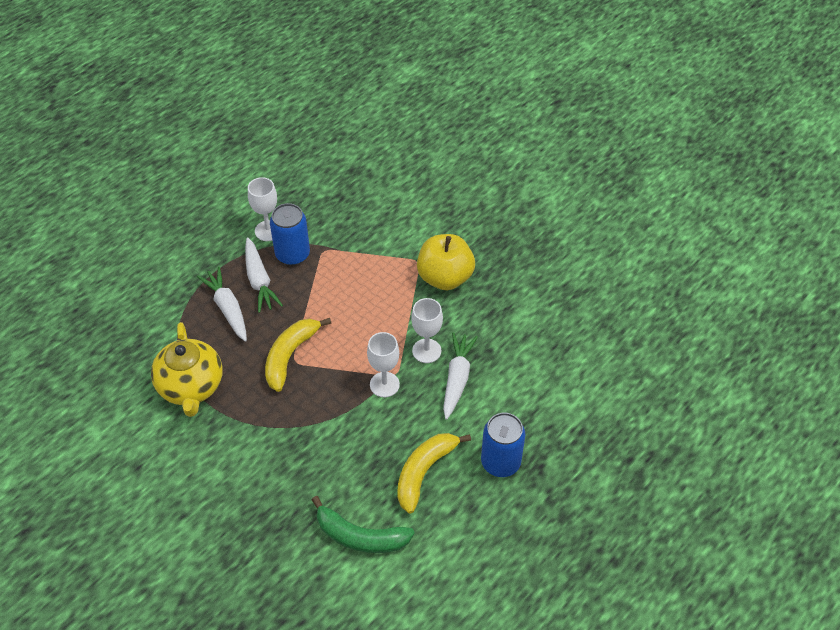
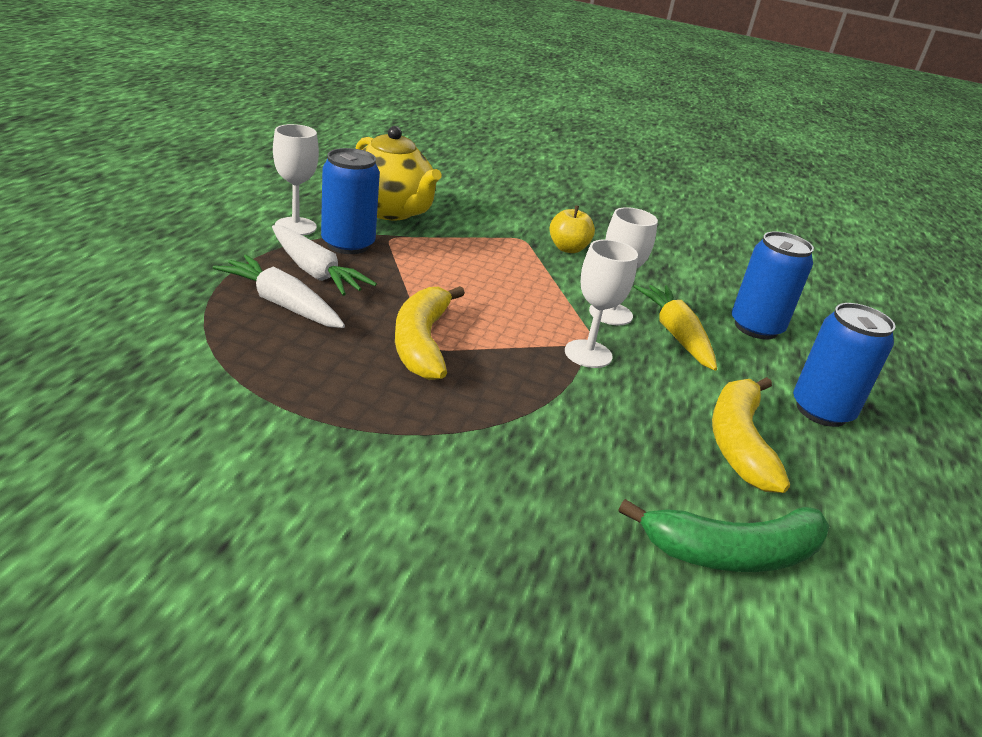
camera: 30 degrees left, 20 degrees down
(191, 387) = (273, 403): yellow teapot -> yellow teapot (390, 211)
(445, 277) = (568, 249): yellow apple -> yellow apple, size x0.56
(457, 379) = (676, 335): white carrot -> yellow carrot
(523, 382) = (756, 327): none -> blue can

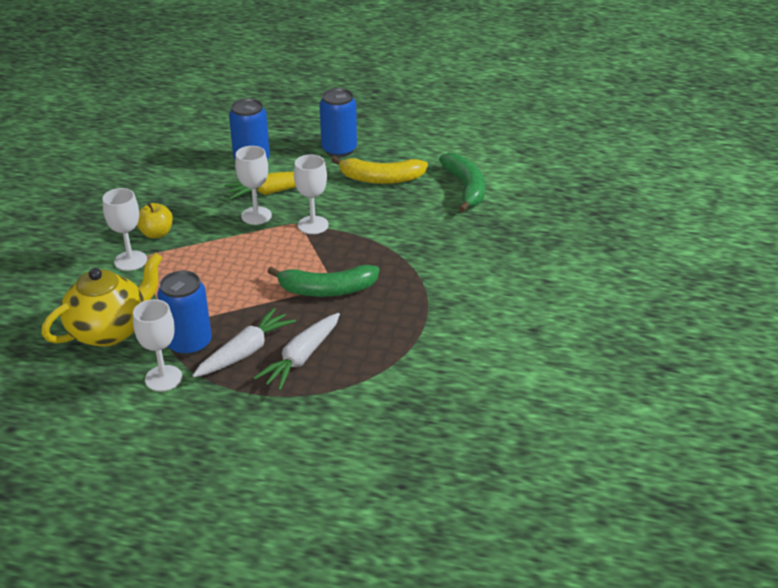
camera: 90 degrees left, 5 degrees up
(422, 342) = (326, 290): yellow banana -> green banana
(514, 231) = (130, 261): none -> white goblet

